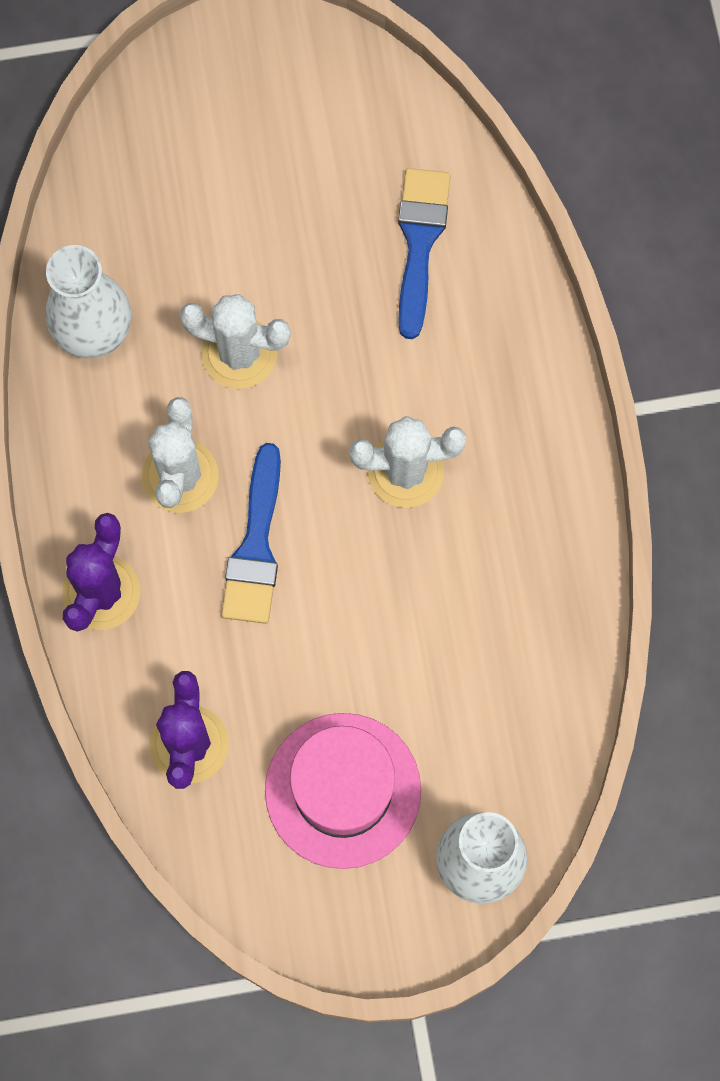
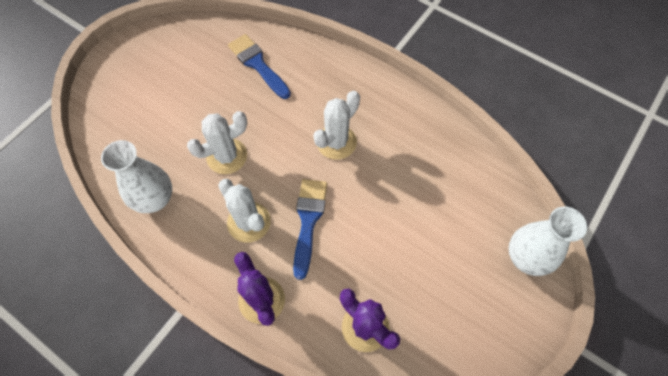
camera: 45 degrees left, 10 degrees down
(255, 547) = (308, 221): blue brush -> blue brush turned 135 degrees counterclockwise
(343, 790) = (445, 282): pink hat -> none

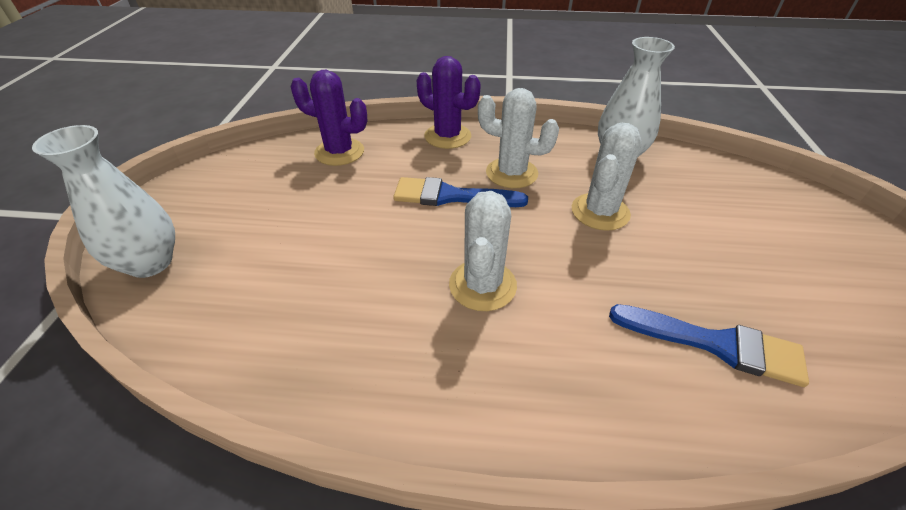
camera: 150 degrees right, 20 degrees down
(308, 221) = (451, 196): blue brush -> blue brush turned 120 degrees clockwise

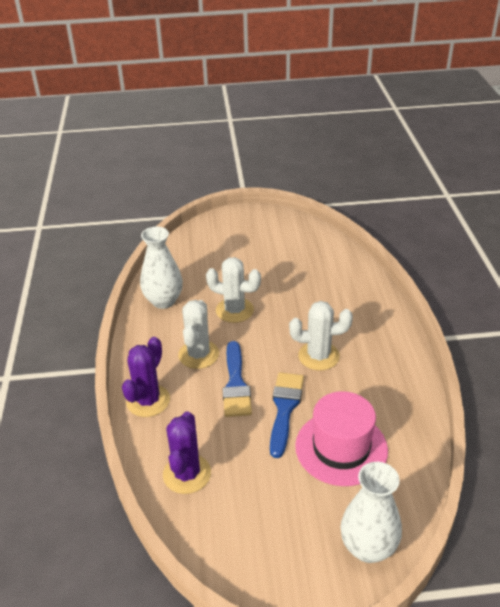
camera: 100 degrees left, 5 degrees down
(299, 272) = (341, 448): none -> pink hat
(716, 344) = (325, 275): blue brush -> blue brush (285, 408)

